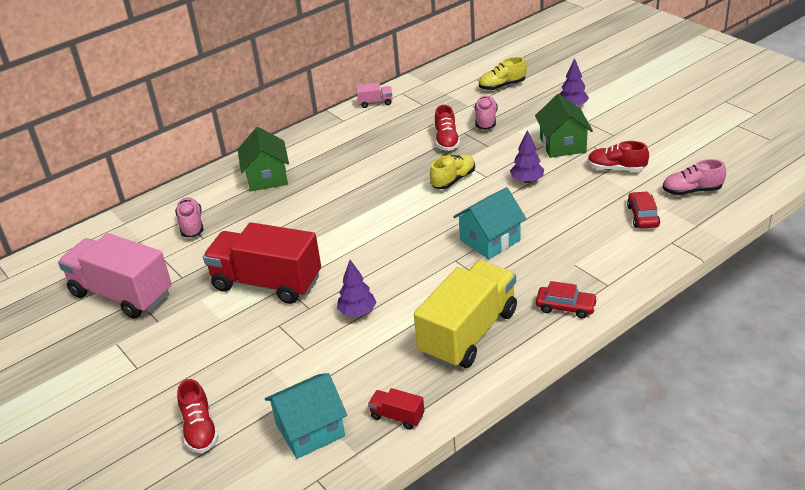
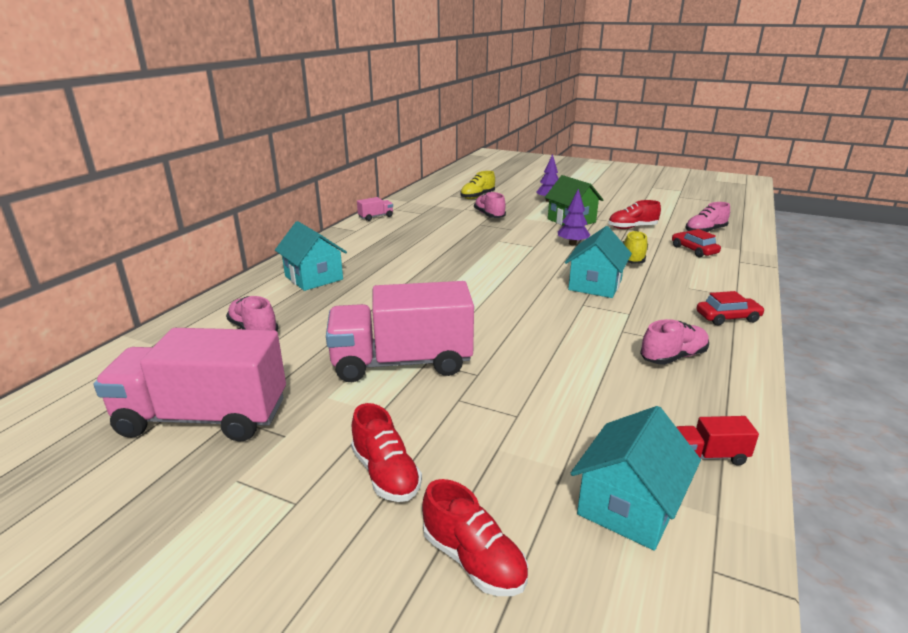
camera: 30 degrees left, 10 degrees down
(267, 177) = (314, 278): green house -> turquoise house
(267, 283) = (402, 362): red truck -> pink truck
(357, 312) = (537, 366): purple tree -> none
(446, 141) = (470, 230): red shoe -> red shoe (386, 474)
(453, 180) = (508, 252): yellow shoe -> yellow shoe (633, 258)
(468, 333) = (673, 357): yellow truck -> pink shoe

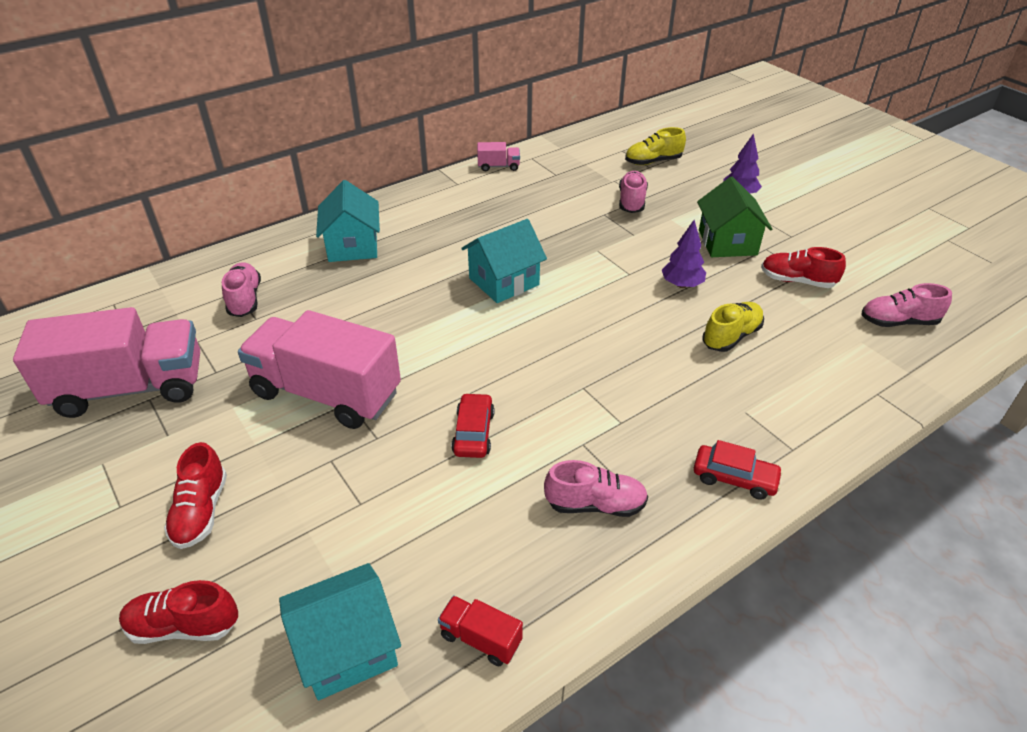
camera: 30 degrees right, 15 degrees up
(203, 417) = (130, 388): pink truck -> pink truck turned 135 degrees clockwise
(473, 560) = (183, 626): red shoe -> red shoe turned 105 degrees clockwise
(595, 285) = (631, 363): turquoise house -> turquoise house (504, 281)
(694, 250) = (835, 351): red car -> red car (473, 433)

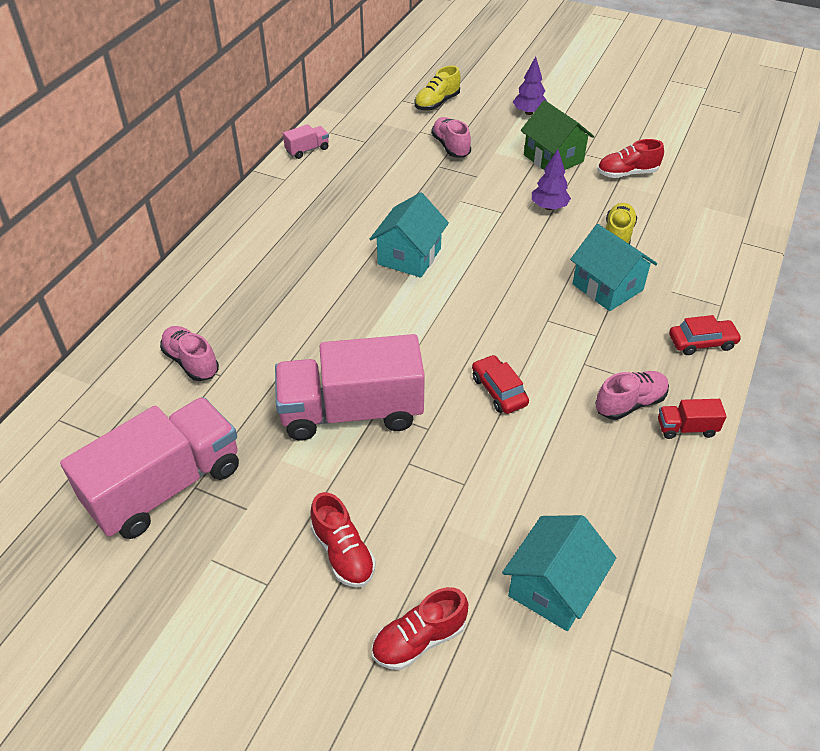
camera: 30 degrees left, 5 degrees up
(353, 246) = (244, 273): turquoise house -> turquoise house (607, 287)
(480, 639) = (635, 532): red truck -> red truck (686, 428)
(898, 322) = (715, 181): pink shoe -> none

